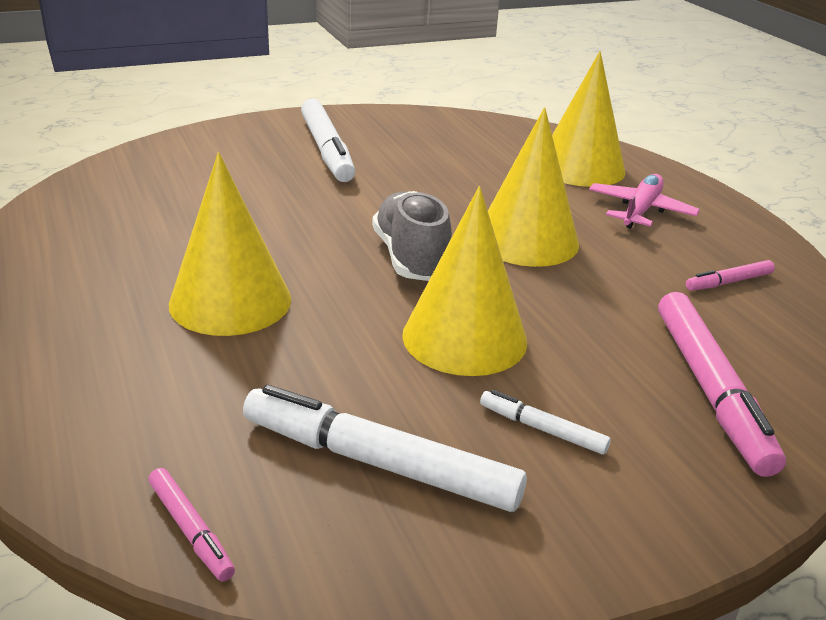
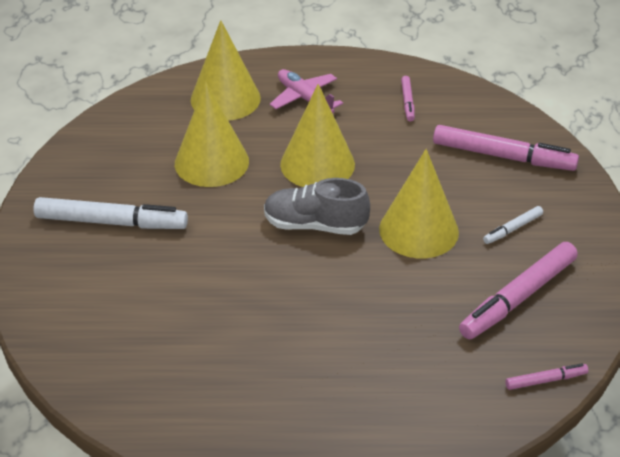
camera: 65 degrees left, 10 degrees up
(230, 301) = (330, 326): yellow cone -> yellow cone (211, 162)
(379, 463) = (518, 298): white marker -> pink marker

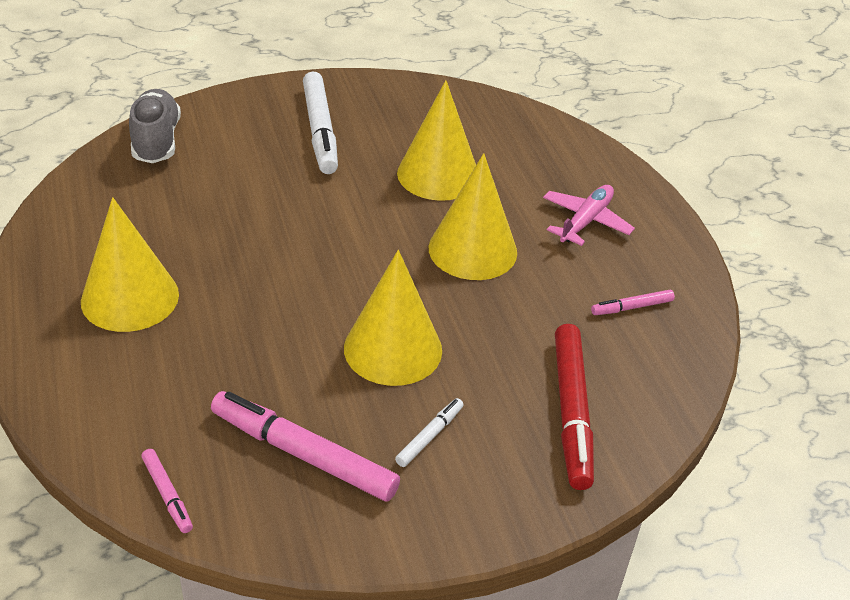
camera: 70 degrees right, 0 degrees up
(225, 99) = (549, 164): yellow cone -> yellow cone (130, 297)
(315, 225) = (368, 264): grey shoe -> grey shoe (156, 141)
(503, 156) = (571, 412): pink marker -> red marker
(512, 229) = (429, 436): white marker -> white marker turned 90 degrees clockwise

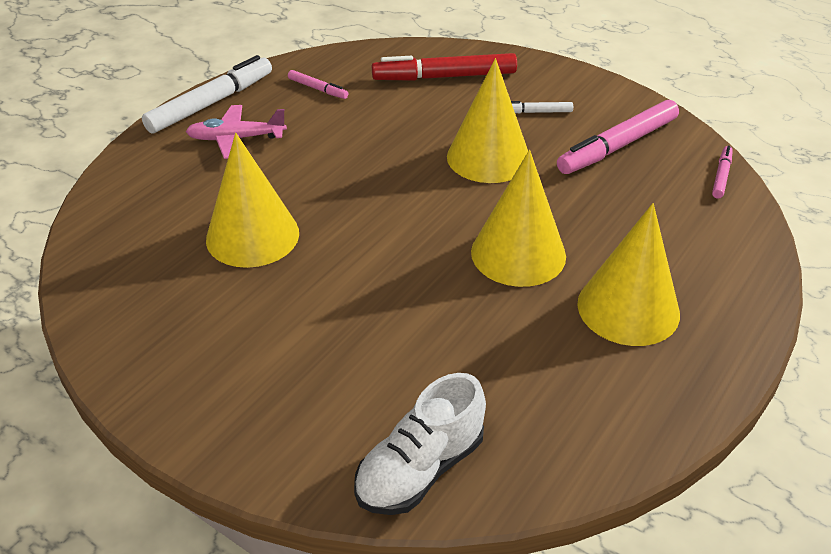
camera: 125 degrees left, 0 degrees up
(156, 141) = (420, 469): grey shoe -> white shoe
(303, 454) = (617, 146): pink marker -> pink marker turned 60 degrees clockwise
(320, 130) = (258, 350): white marker -> white marker (211, 103)
(472, 250) = (338, 172): yellow cone -> yellow cone (518, 253)
(571, 412) = (444, 77): red marker -> red marker turned 150 degrees counterclockwise

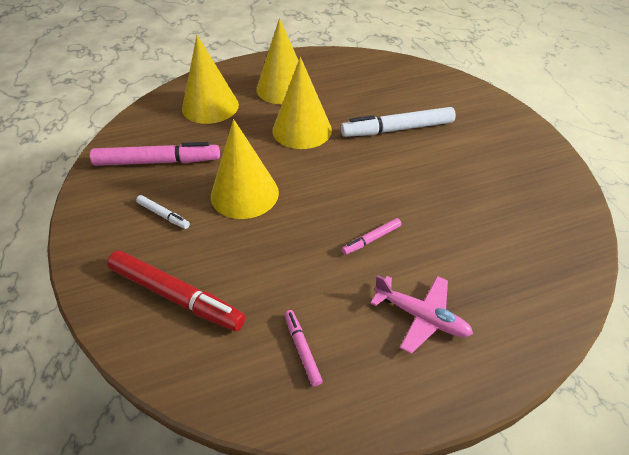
camera: 145 degrees left, 5 degrees up
(211, 103) = (425, 392): white marker -> white marker (397, 129)
(252, 236) = (451, 210): yellow cone -> yellow cone (210, 106)
(420, 469) = (429, 78): white shoe -> none
(721, 176) = (139, 119): pink marker -> pink marker (371, 239)

